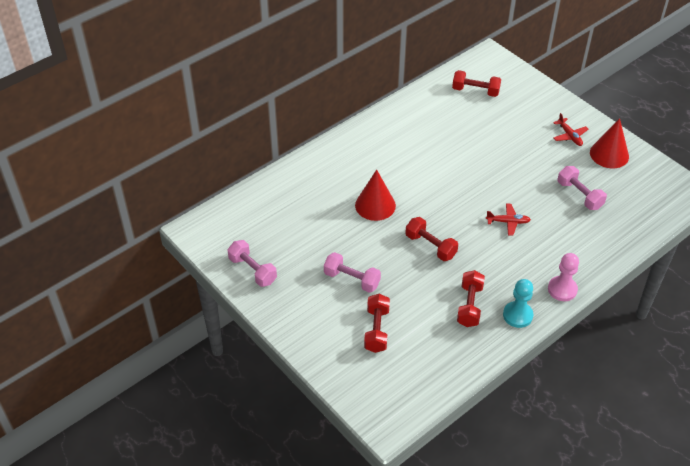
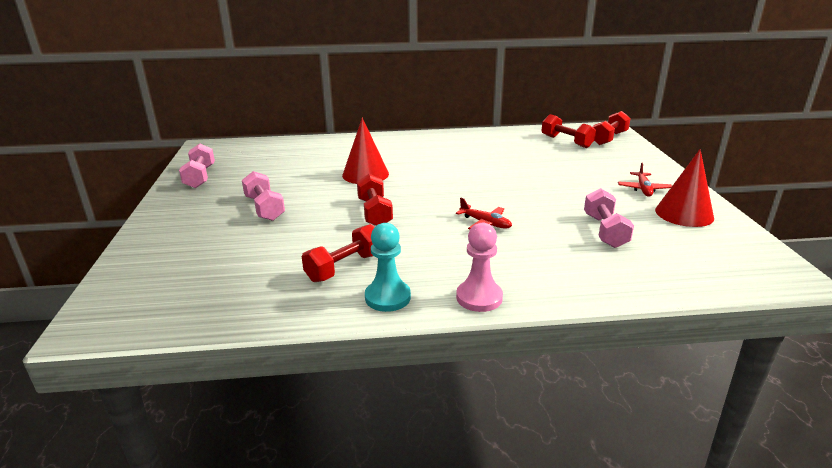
camera: 35 degrees right, 20 degrees down
(376, 330) = (223, 248): red dumbbell -> red dumbbell (609, 138)

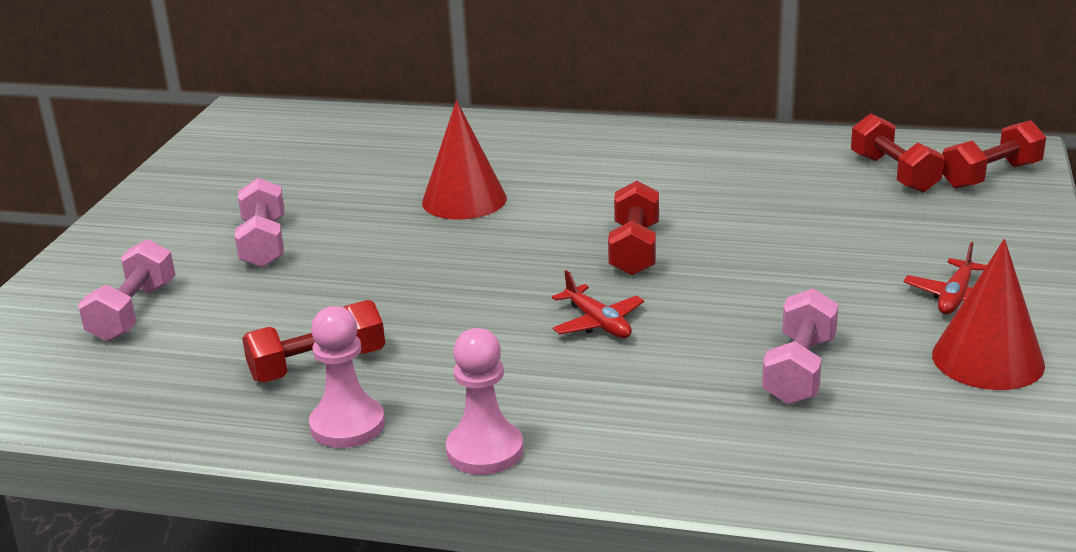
camera: 20 degrees right, 0 degrees up
(200, 177) = (201, 172): pink dumbbell -> pink dumbbell (133, 312)
(374, 213) = (428, 276): red dumbbell -> red dumbbell (634, 249)
(387, 297) = (347, 425): turquoise pawn -> pink pawn

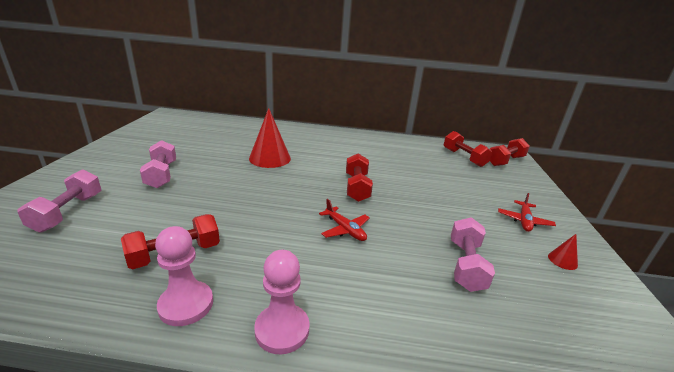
camera: 10 degrees left, 0 degrees up
(987, 359) = (562, 260): red cone -> red cone, size x0.45

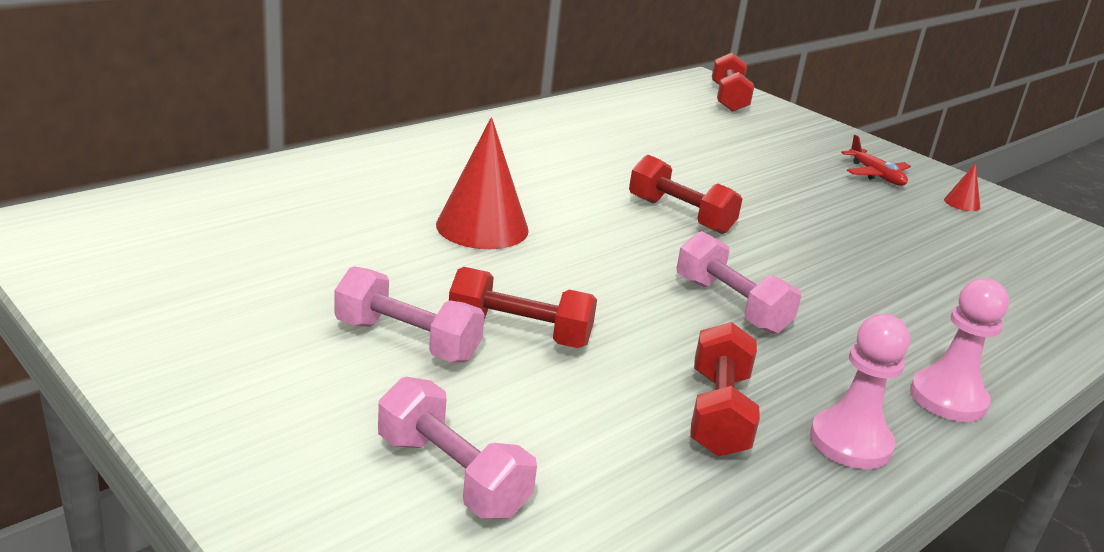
camera: 50 degrees left, 0 degrees up
(345, 229) = (784, 275): red plane -> none
(464, 158) = (685, 112): red dumbbell -> red dumbbell (519, 333)
(466, 265) = (926, 250): pink dumbbell -> pink dumbbell (731, 305)

